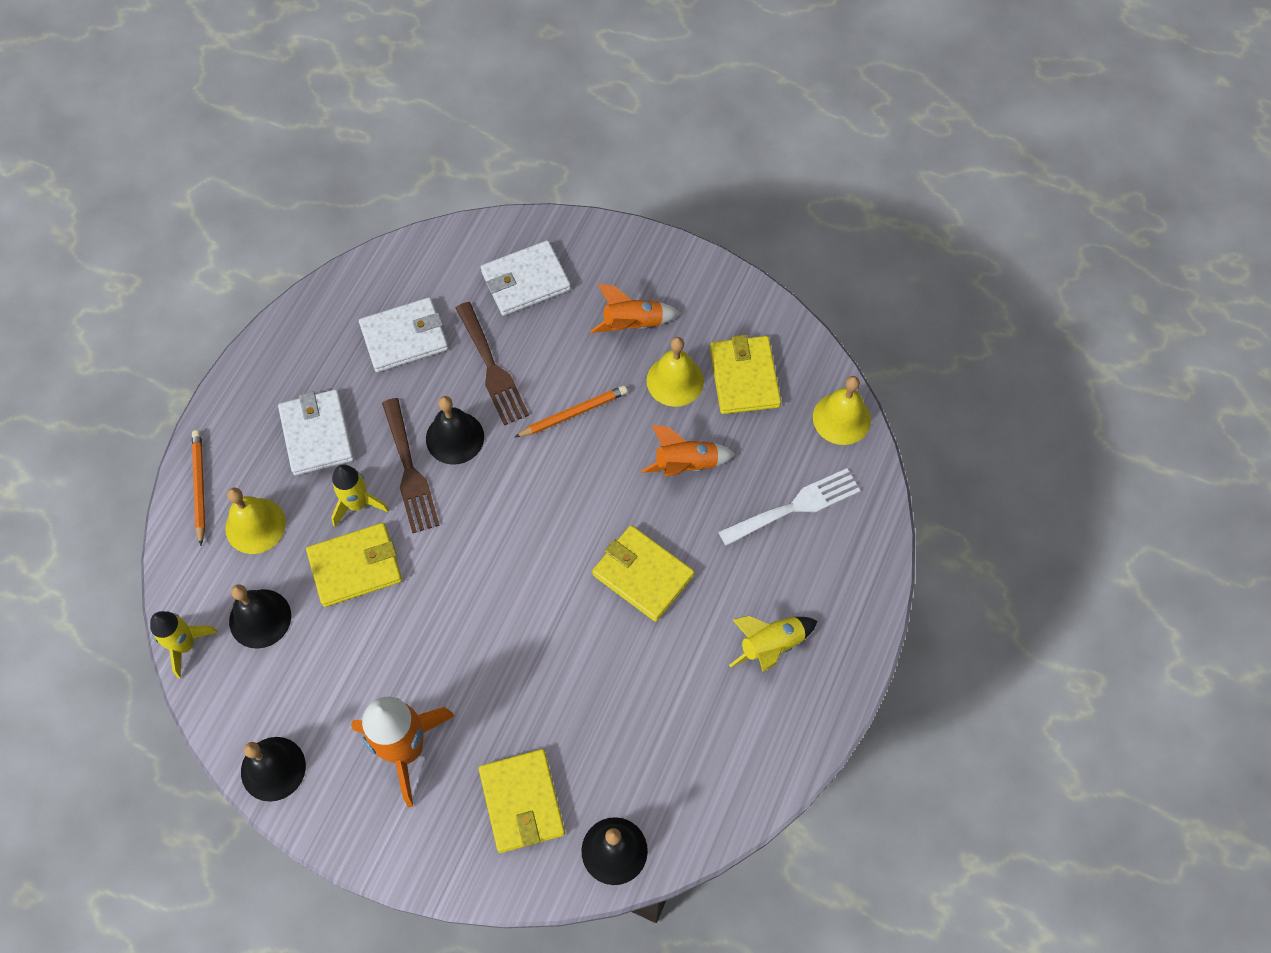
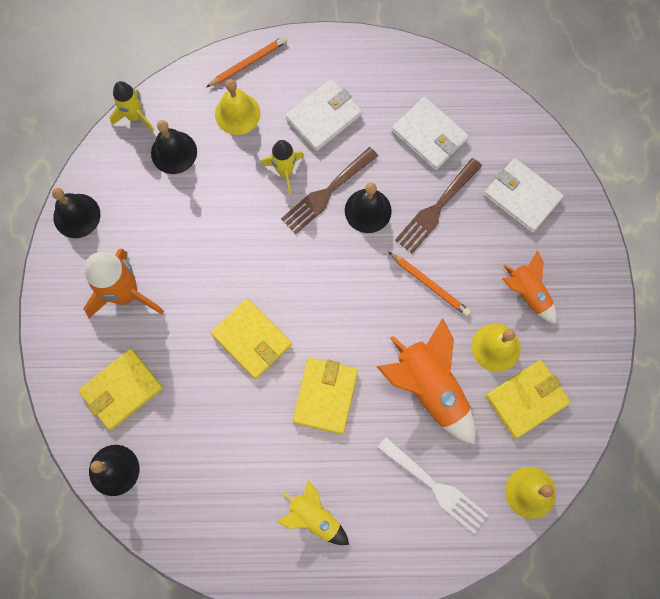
camera: 65 degrees right, 10 degrees up
(355, 567) = (238, 194): yellow wallet -> yellow wallet (252, 339)
(686, 464) = (429, 388): orange rocket -> orange rocket, size x1.67

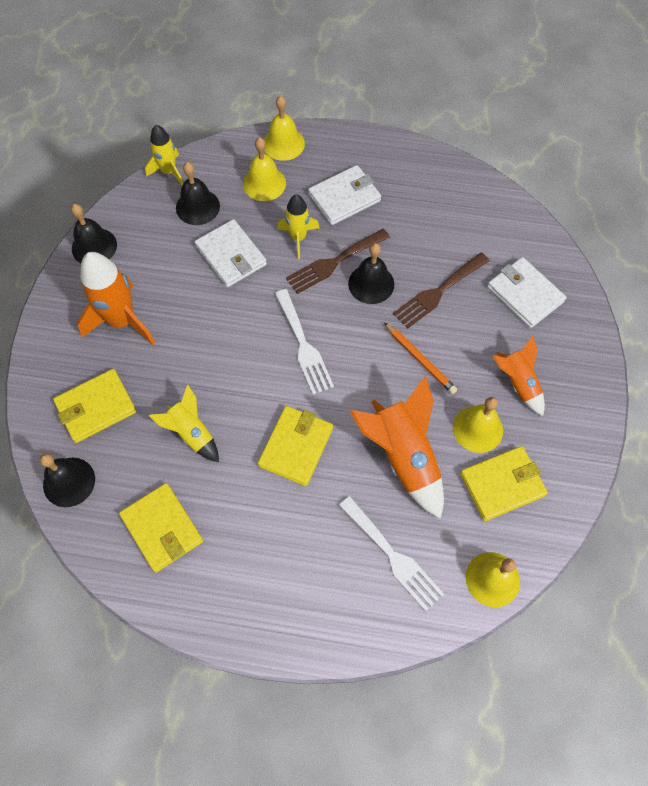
camera: 10 degrees right, 10 degrees down
(248, 63) = (283, 143): orange pencil -> yellow bell
(252, 339) = (234, 382): yellow wallet -> yellow wallet (162, 528)
(313, 289) = (303, 346): none -> white fork
(314, 517) = (260, 564): yellow rocket -> yellow rocket (192, 433)
(429, 135) = (442, 228): white wallet -> white wallet (231, 255)

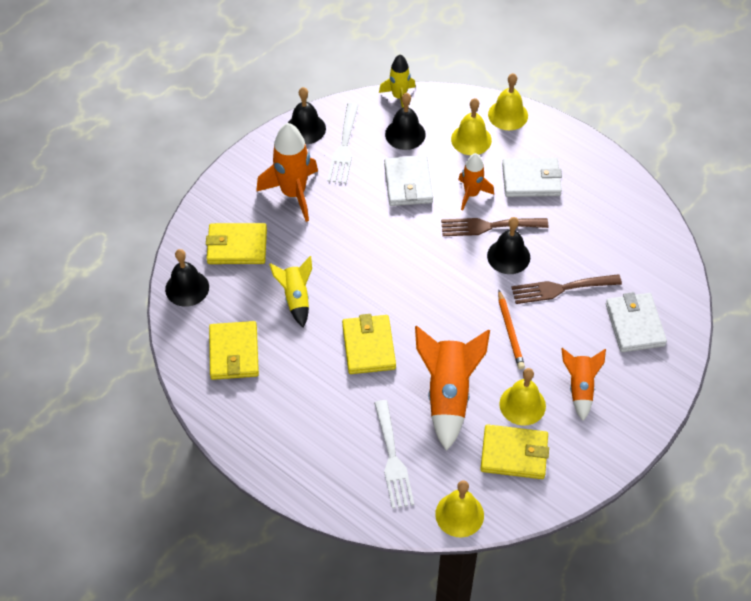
camera: 30 degrees right, 10 degrees down
(296, 447) = (369, 346): yellow wallet -> yellow wallet turned 60 degrees counterclockwise
(298, 238) = (471, 194): yellow rocket -> orange rocket
(303, 346) = (422, 277): white fork -> white fork (344, 147)

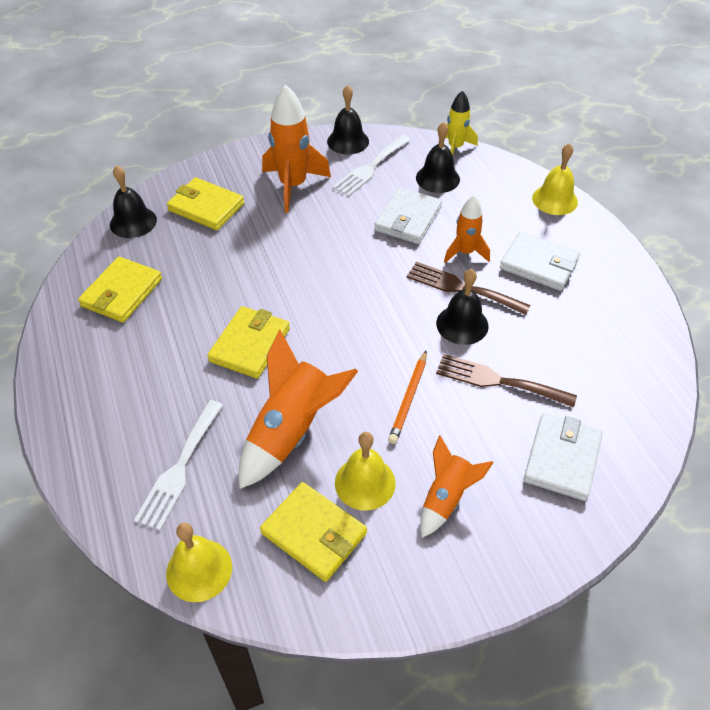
camera: 30 degrees right, 5 degrees down
(296, 298) = (219, 271): yellow rocket -> none
(471, 139) = (500, 206): yellow bell -> none

